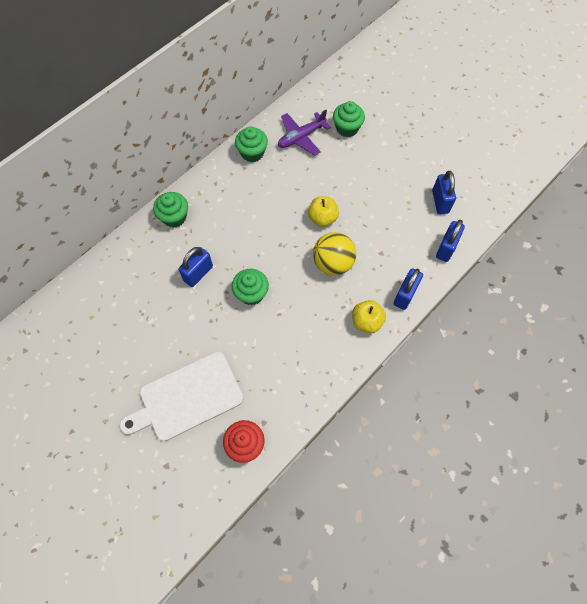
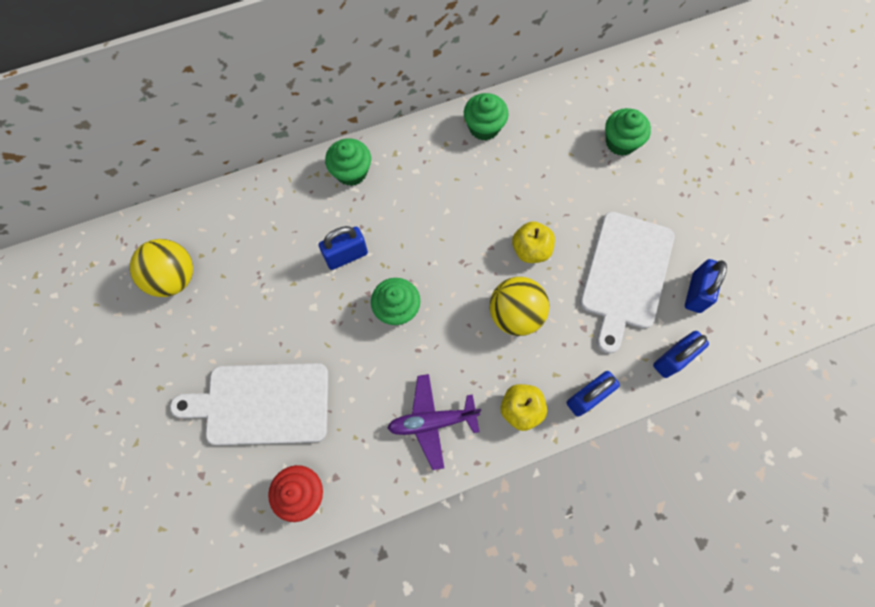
camera: 25 degrees right, 5 degrees up
(78, 341) = (173, 277): none -> yellow ball
(301, 137) = (555, 131): purple plane -> purple plane (432, 422)
(391, 209) = (625, 274): none -> white cutting board

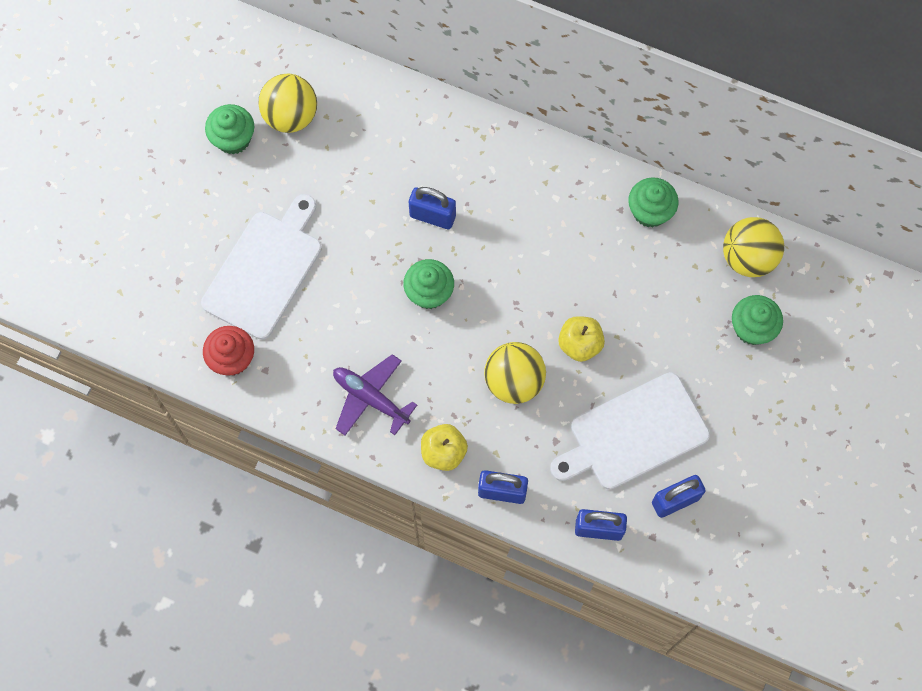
camera: 45 degrees right, 0 degrees up
(262, 404) = (265, 270): white cutting board -> white cutting board turned 75 degrees clockwise
(351, 172) = (503, 152): green cupcake -> green cupcake (233, 139)
(572, 103) = (748, 258): none -> yellow ball

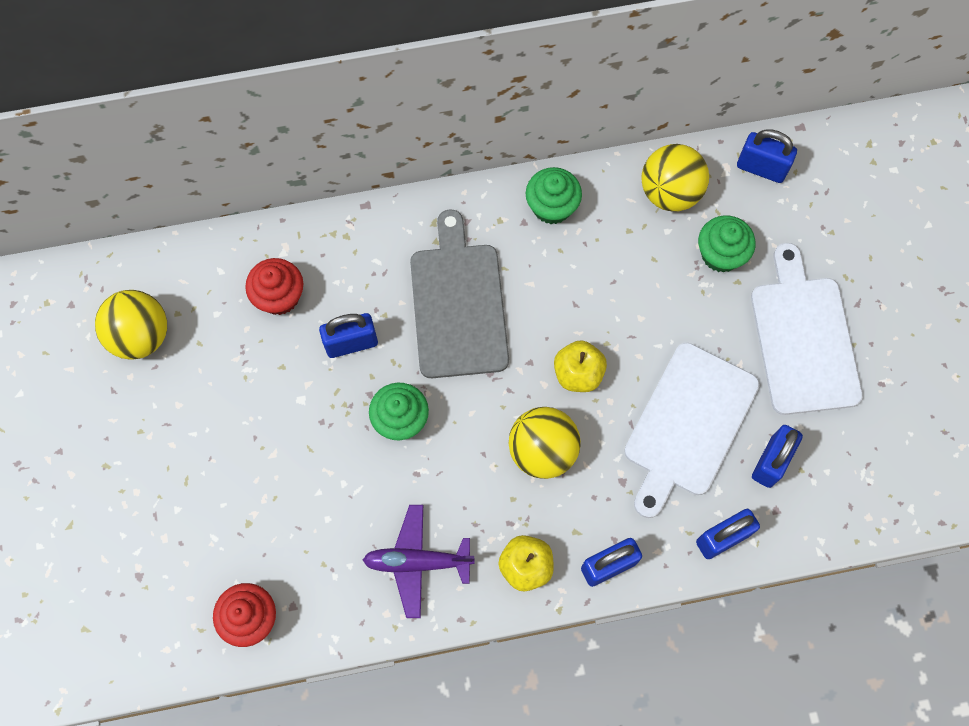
camera: 35 degrees left, 0 degrees up
(233, 139) = (97, 395): green cupcake -> none
(265, 270) = (222, 506): white cutting board -> white cutting board (803, 339)
(405, 150) = (279, 296): none -> red cupcake
(528, 238) = (458, 304): none -> grey cutting board
(833, 284) = (761, 168): none -> blue padlock

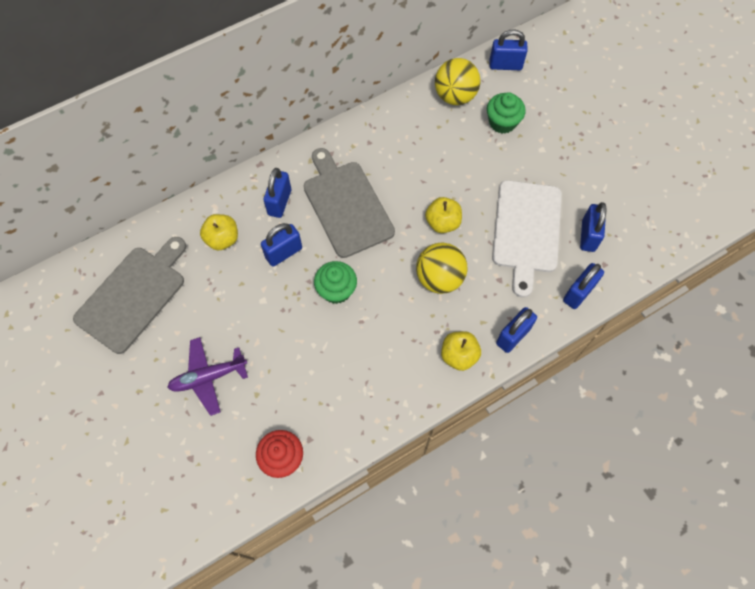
camera: 20 degrees left, 5 degrees down
(140, 335) = (133, 296): yellow ball -> grey cutting board
(279, 296) = (222, 239): red cupcake -> yellow apple
(372, 270) = (279, 202): none -> blue padlock
(417, 562) = (385, 378): purple plane -> purple plane (208, 377)
(552, 206) = (383, 127): green cupcake -> none
(803, 339) = (575, 156): white cutting board -> none

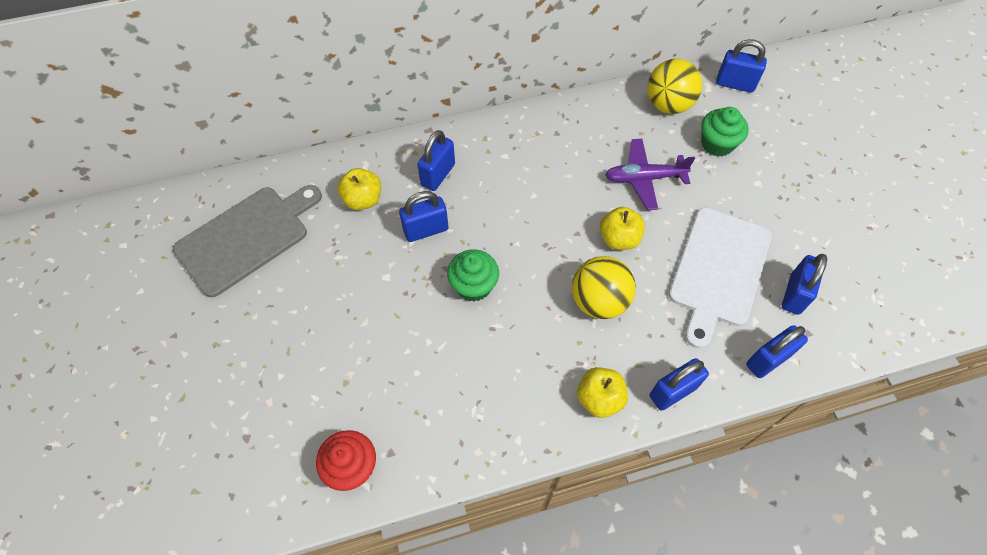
camera: 15 degrees right, 5 degrees down
(208, 377) = (297, 348): purple plane -> purple plane (644, 178)
(346, 205) = (511, 195): grey cutting board -> none

